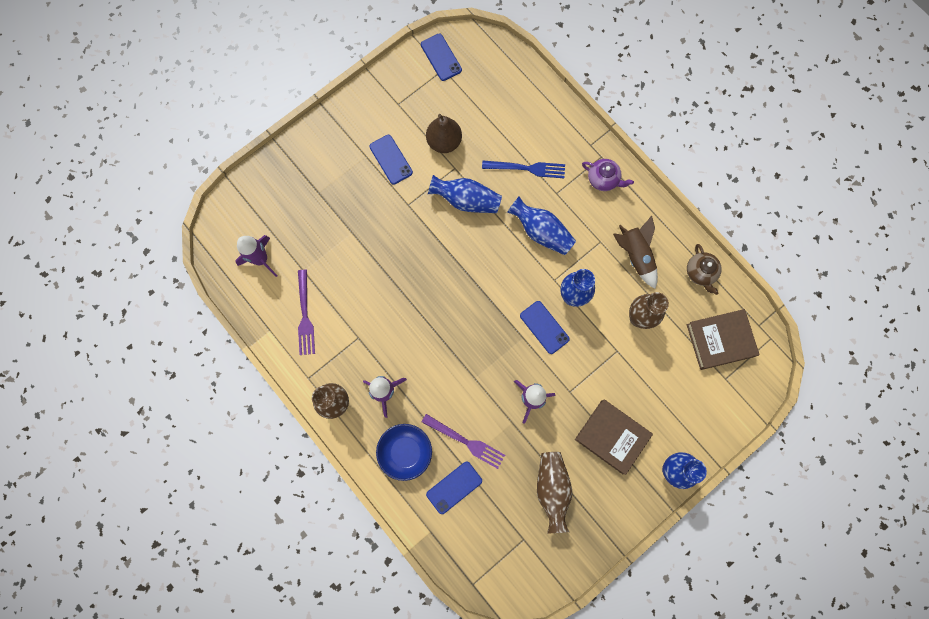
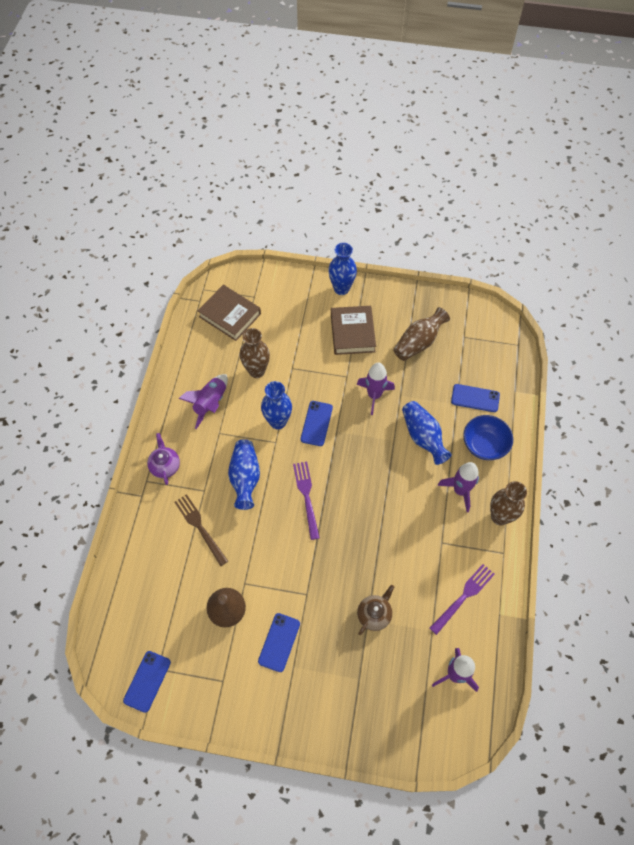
camera: 130 degrees left, 15 degrees down
(466, 200) = (265, 552): blue vase -> blue vase (423, 437)
(466, 442) = (440, 413): purple fork -> purple fork (306, 496)
(527, 168) = (199, 527): blue fork -> brown fork
(635, 255) = (210, 403): brown rocket -> purple rocket
(700, 272) = (189, 356): brown teapot -> brown teapot (374, 614)

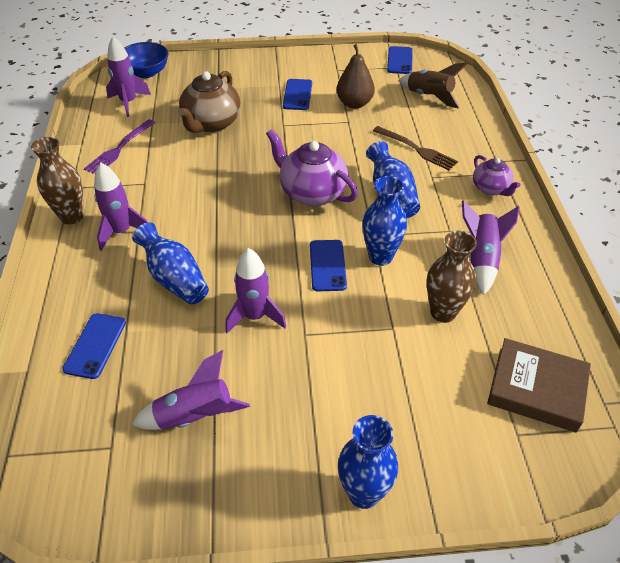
camera: 165 degrees right, 15 degrees down
(150, 603) = (429, 97): none -> brown rocket
(306, 496) = (312, 193): purple fork -> purple teapot
(352, 333) = (315, 407): brown book -> none
(374, 614) = (211, 123): brown teapot -> brown teapot, size x1.70
(418, 342) = (195, 416): brown vase -> purple rocket
(475, 398) = (95, 345): blue phone -> blue phone turned 75 degrees counterclockwise
(484, 445) = (85, 287): blue bowl -> blue bowl (146, 72)

